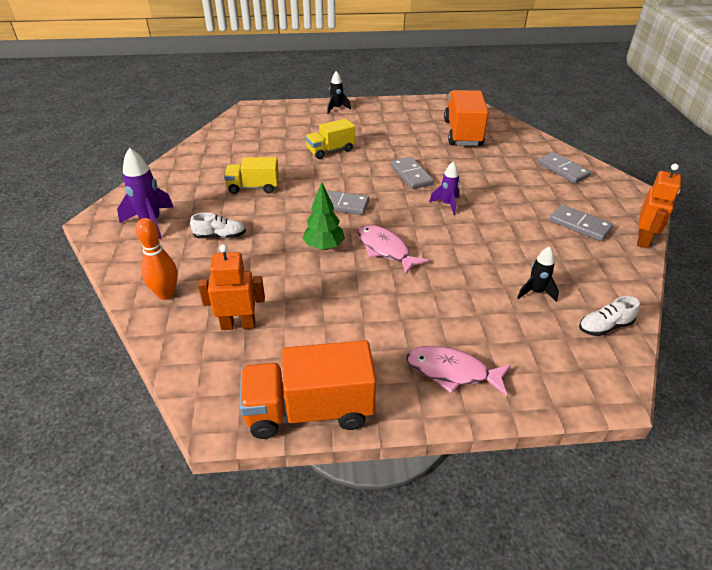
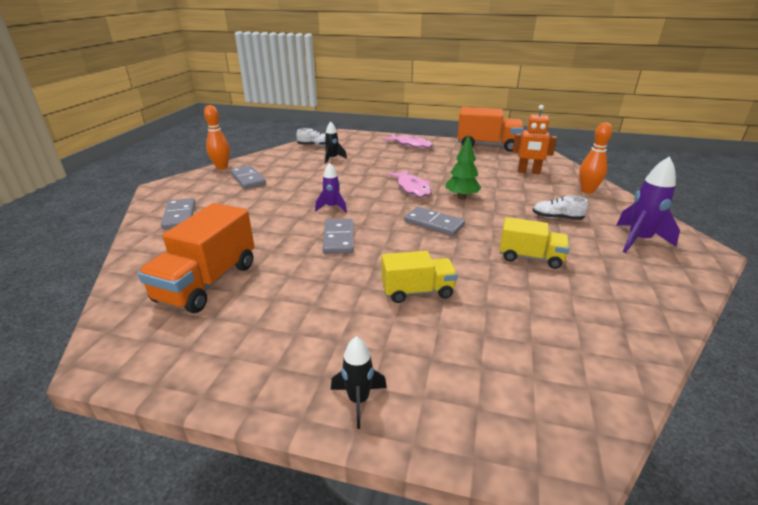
camera: 160 degrees left, 10 degrees down
(643, 239) = (221, 167): orange robot -> orange bowling pin

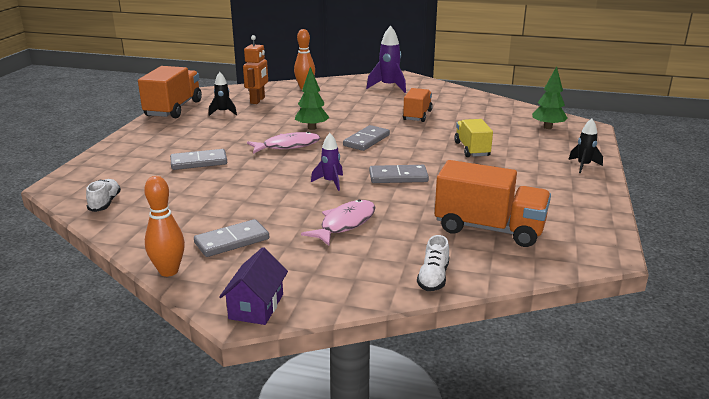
camera: 90 degrees left, 5 degrees down
(165, 190) = (256, 306): none -> purple house
(179, 216) = (350, 273): grey domino -> grey domino (199, 162)
(332, 159) = (173, 188): black rocket -> black rocket (223, 112)
(411, 145) = (147, 143): pink fish -> pink fish (345, 224)
(530, 257) = (417, 115): yellow truck -> orange truck
(535, 389) = (547, 127): none -> green tree
(557, 218) = (355, 102): white shoe -> white shoe (433, 277)

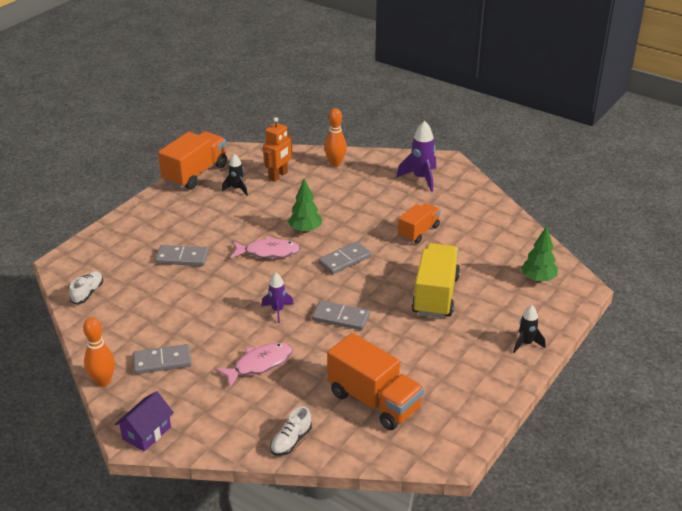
camera: 20 degrees right, 10 degrees up
(472, 149) = (435, 295): yellow truck -> yellow truck, size x1.60

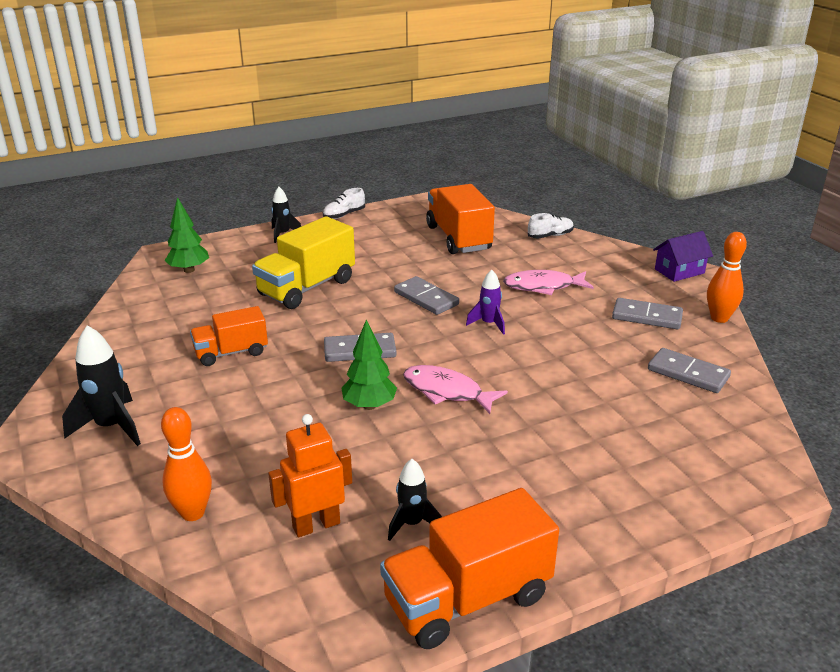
camera: 150 degrees left, 5 degrees down
(88, 293) = (732, 418): white shoe -> white shoe (344, 215)
(182, 258) = (575, 425): grey domino -> grey domino (688, 373)
(421, 178) = (111, 427): purple rocket -> black rocket

